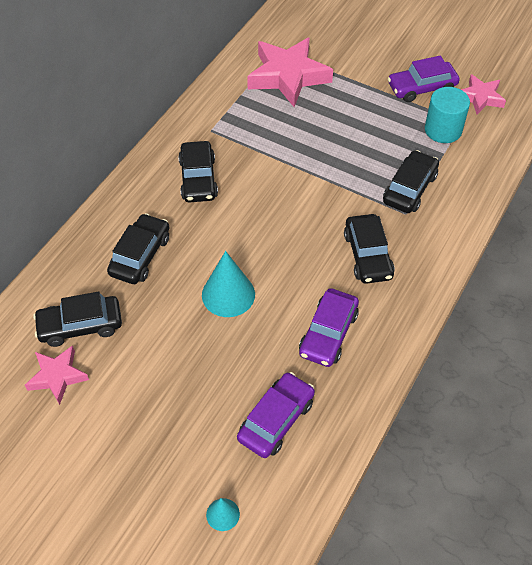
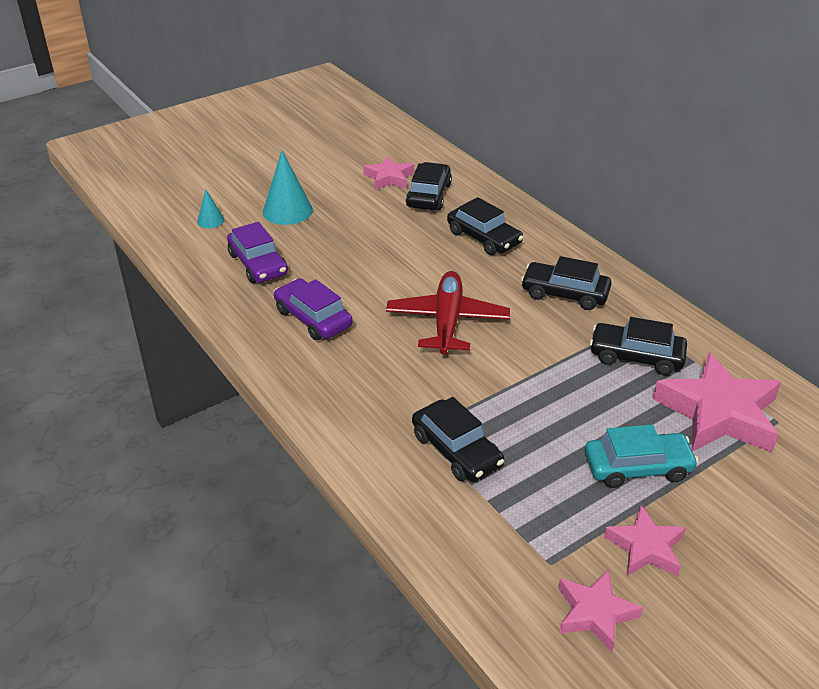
camera: 115 degrees right, 15 degrees down
(228, 294) = (403, 274): turquoise cone -> turquoise cone (287, 211)
(277, 240) = (447, 321): none -> red plane
(362, 102) = (637, 467): none -> turquoise car
(367, 255) = (383, 377): black car -> black car (636, 356)
(421, 87) = (645, 547): purple car -> pink star
(443, 130) = (544, 531): turquoise cylinder -> none

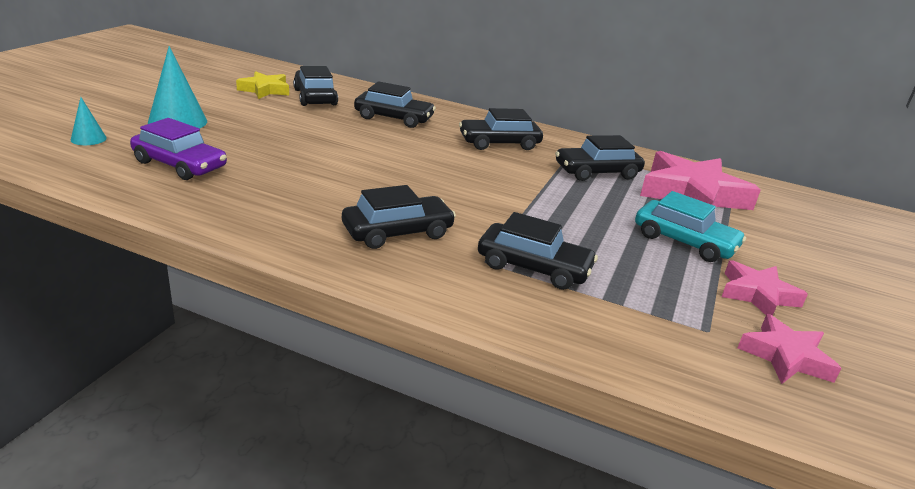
camera: 35 degrees left, 10 degrees down
(313, 318) = (285, 196): purple car -> none
(373, 380) = (397, 232): none -> black car
(389, 178) = (265, 90): pink star -> yellow star
(447, 321) = (422, 176): red plane -> none
(637, 467) = (684, 241): turquoise car -> turquoise car turned 75 degrees clockwise

